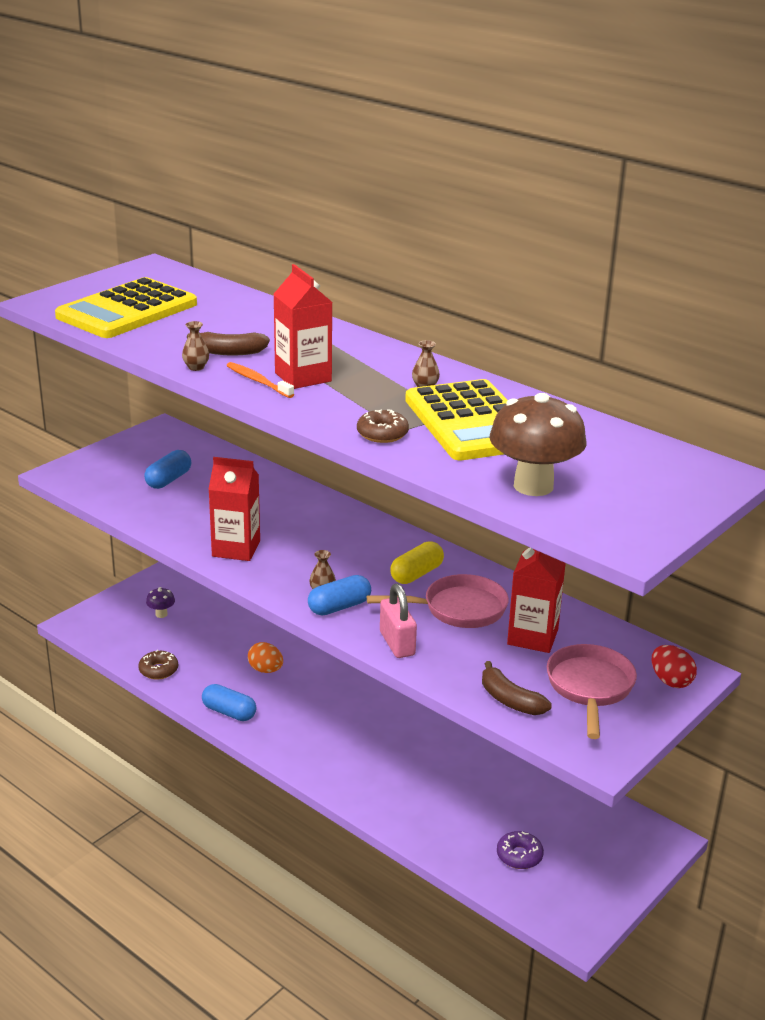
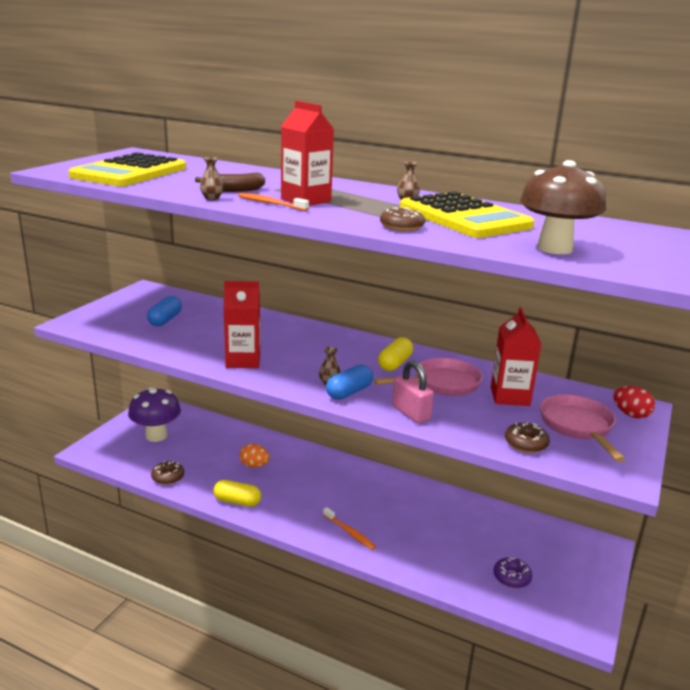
camera: 15 degrees left, 5 degrees down
(161, 614) = (156, 436): purple mushroom -> purple mushroom, size x2.21
(229, 712) = (237, 501): blue capsule -> yellow capsule
(347, 770) = (349, 532): none -> orange toothbrush
(510, 700) = (526, 443): brown banana -> brown donut

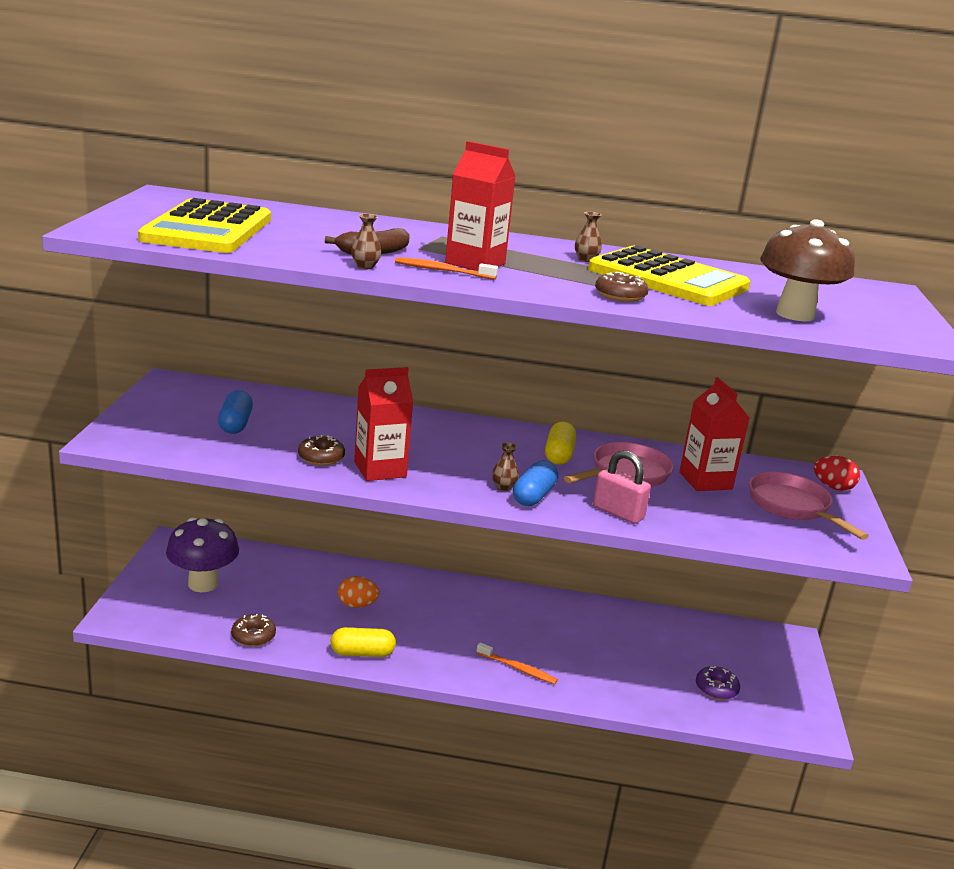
camera: 20 degrees left, 0 degrees up
(526, 443) = (755, 532): brown donut -> brown donut (321, 457)

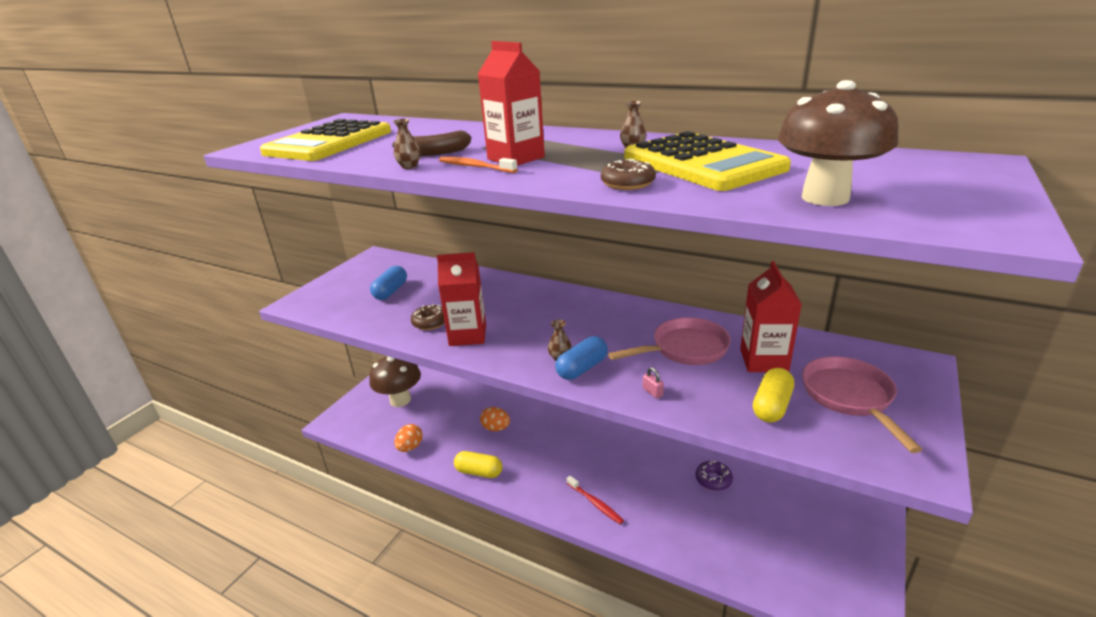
camera: 25 degrees right, 5 degrees up
(203, 584) = (400, 400): purple mushroom -> brown mushroom
(253, 636) = (410, 447): brown donut -> orange egg
(518, 668) = (595, 503): orange toothbrush -> red toothbrush
(559, 455) = (631, 327): yellow capsule -> yellow capsule (772, 406)
(618, 513) = (652, 392): pink padlock -> pink padlock, size x0.45
(716, 688) = (774, 552): purple donut -> purple donut (713, 480)
(833, 487) = (909, 375): red egg -> none

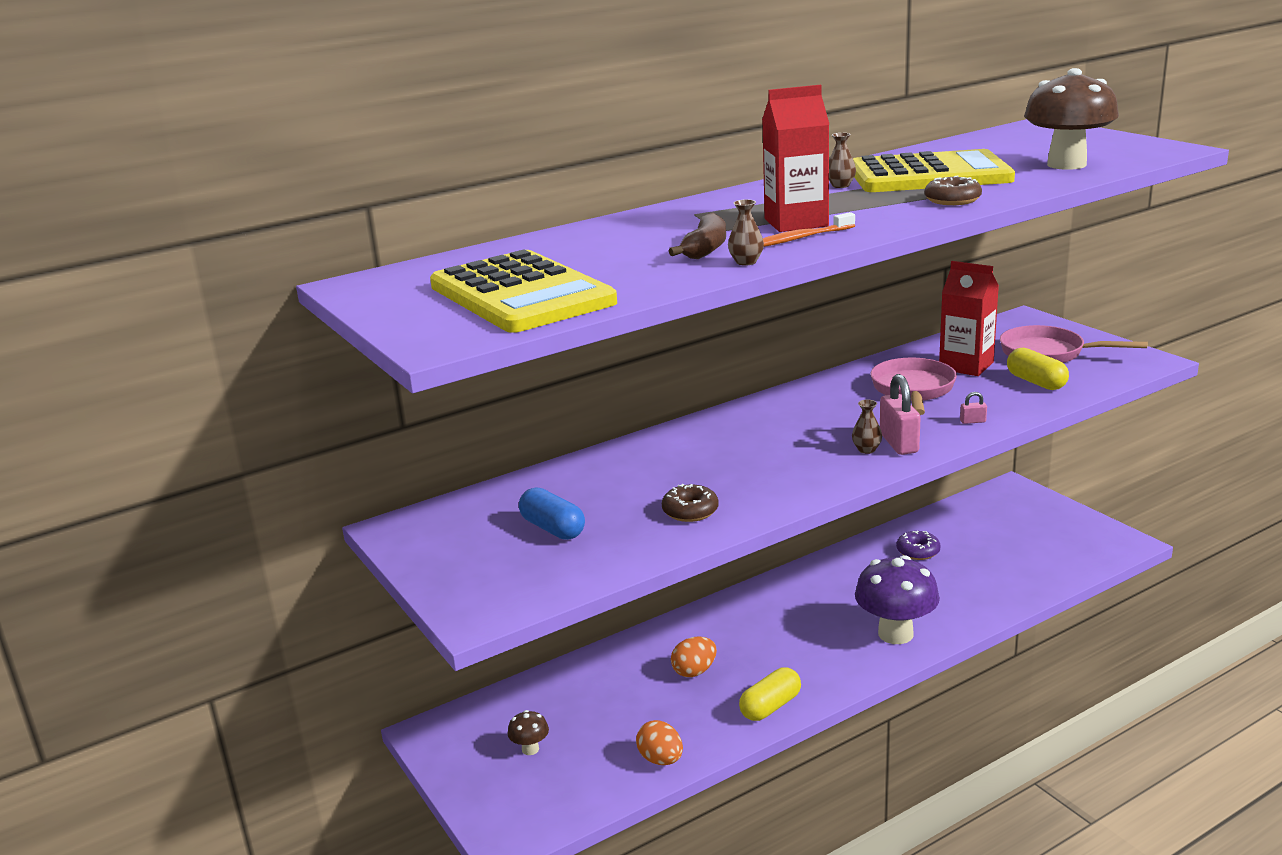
camera: 60 degrees left, 5 degrees down
(400, 400) = (530, 749): brown mushroom -> brown mushroom, size x0.45
(468, 335) = (755, 492): red carton -> none
(582, 368) = (898, 443): blue capsule -> pink padlock
(595, 503) = (895, 634): red toothbrush -> purple mushroom

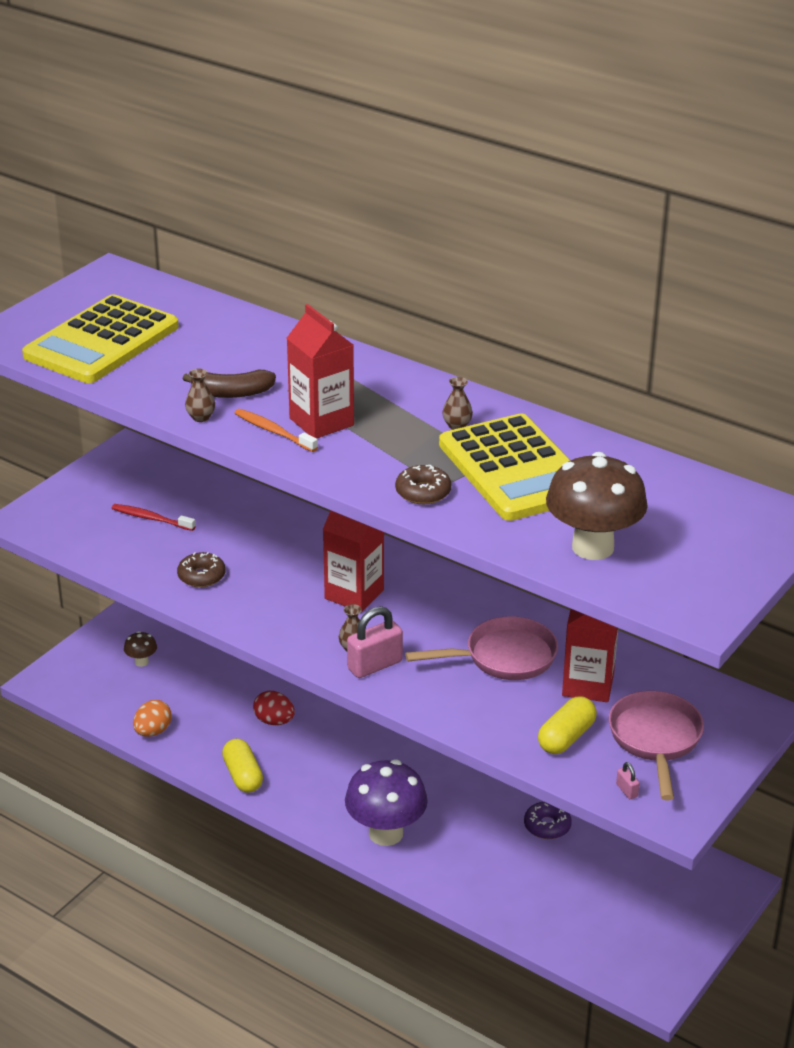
camera: 65 degrees right, 10 degrees up
(553, 528) = (151, 518): blue capsule -> red toothbrush
(694, 671) = (274, 721): orange egg -> red egg
(770, 706) = (243, 776): yellow capsule -> yellow capsule turned 45 degrees clockwise
(777, 439) = (354, 594): none -> red carton
(973, 421) = (444, 705): pink padlock -> pink padlock (627, 790)

